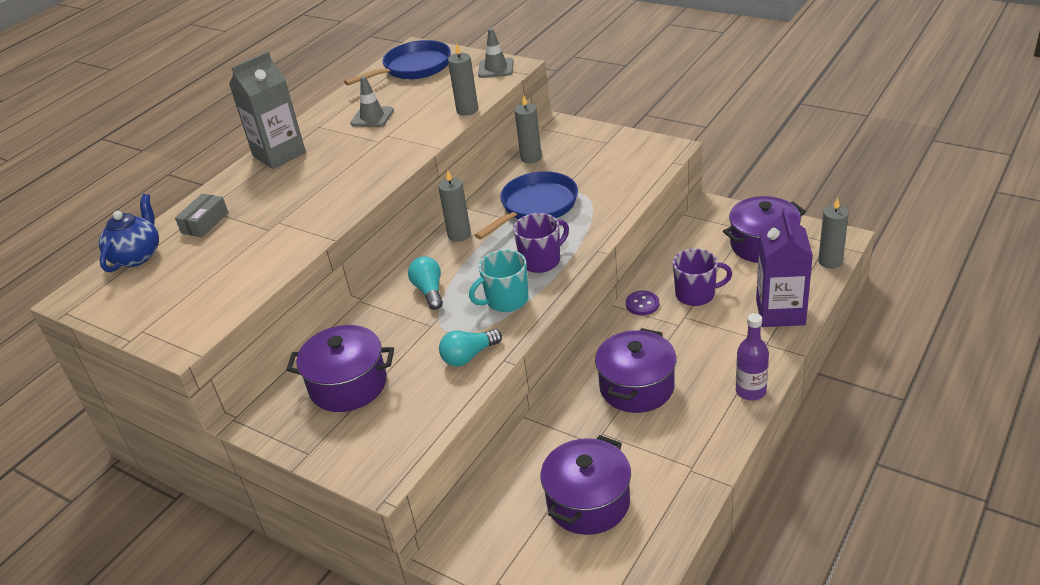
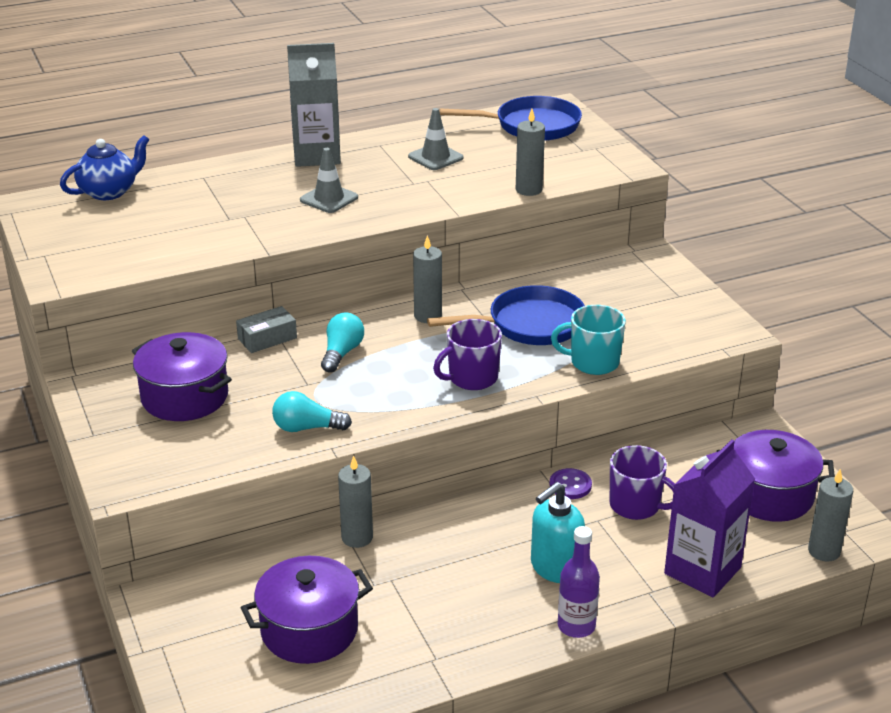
camera: 30 degrees right, 5 degrees down
(205, 223) = (189, 188): grey box -> grey box (267, 338)
(496, 68) = (609, 160): grey traffic cone -> grey traffic cone (329, 199)
(506, 300) = (397, 397): turquoise mug -> turquoise mug (593, 362)
(531, 157) = (584, 275): grey candle -> grey candle (357, 537)
(541, 261) = (472, 378): purple mug -> purple mug turned 150 degrees clockwise
(636, 387) = (471, 558): purple pot -> none
(695, 362) = (555, 568): none -> turquoise soap dispenser

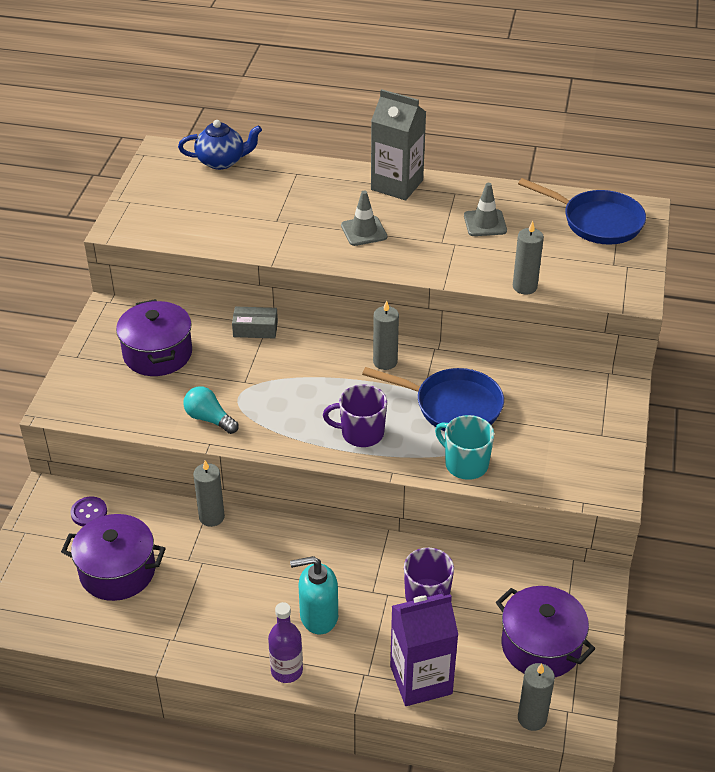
camera: 35 degrees right, 10 degrees up
(342, 353) = (293, 366): turquoise light bulb -> none
(570, 485) = (397, 554): purple button -> purple button (89, 513)

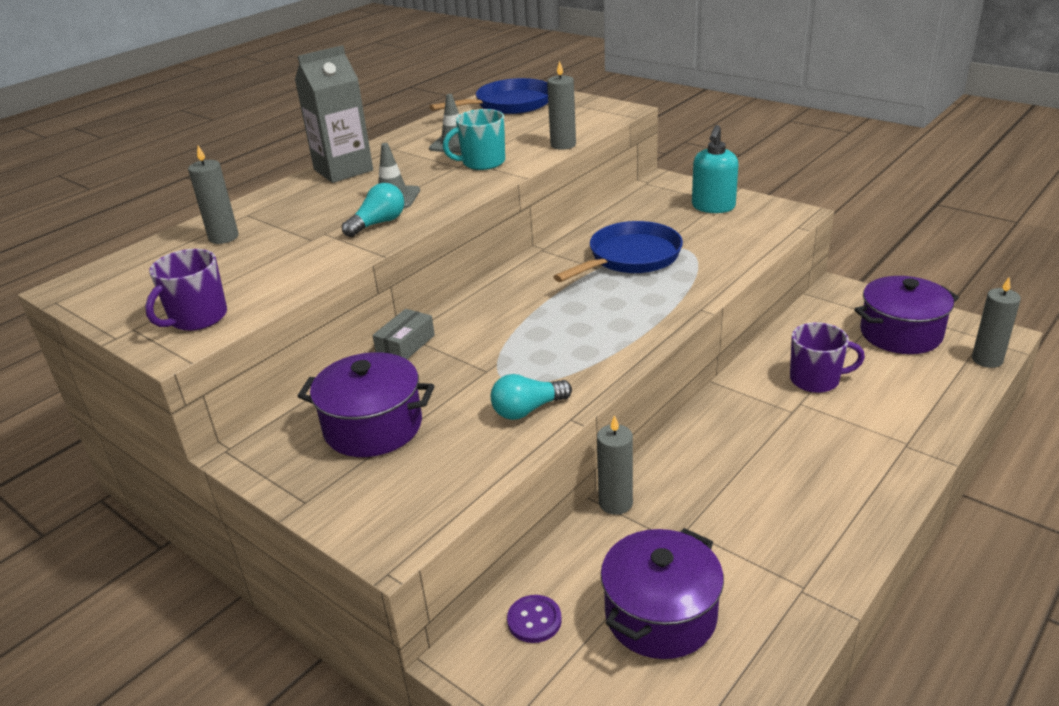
camera: 60 degrees left, 10 degrees down
(221, 161) = (156, 253): blue teapot -> none
(287, 670) = (885, 500): purple bottle -> none
(318, 242) = (378, 223): none -> turquoise light bulb
(318, 616) = (812, 457): turquoise soap dispenser -> turquoise soap dispenser (713, 207)
(361, 433) = (630, 314): purple mug -> purple mug (197, 318)
(385, 362) = (536, 279): grey candle -> grey candle (223, 237)
(421, 680) = (923, 410): purple carton -> none
(465, 464) = (715, 269): turquoise mug -> turquoise mug (482, 162)

